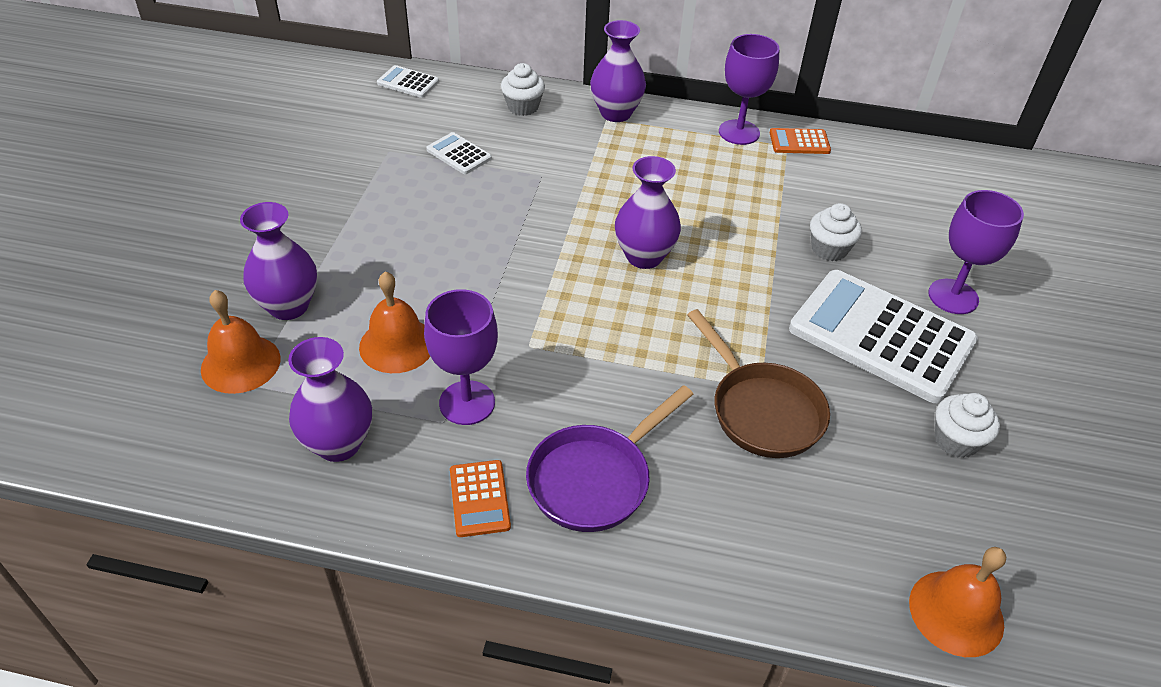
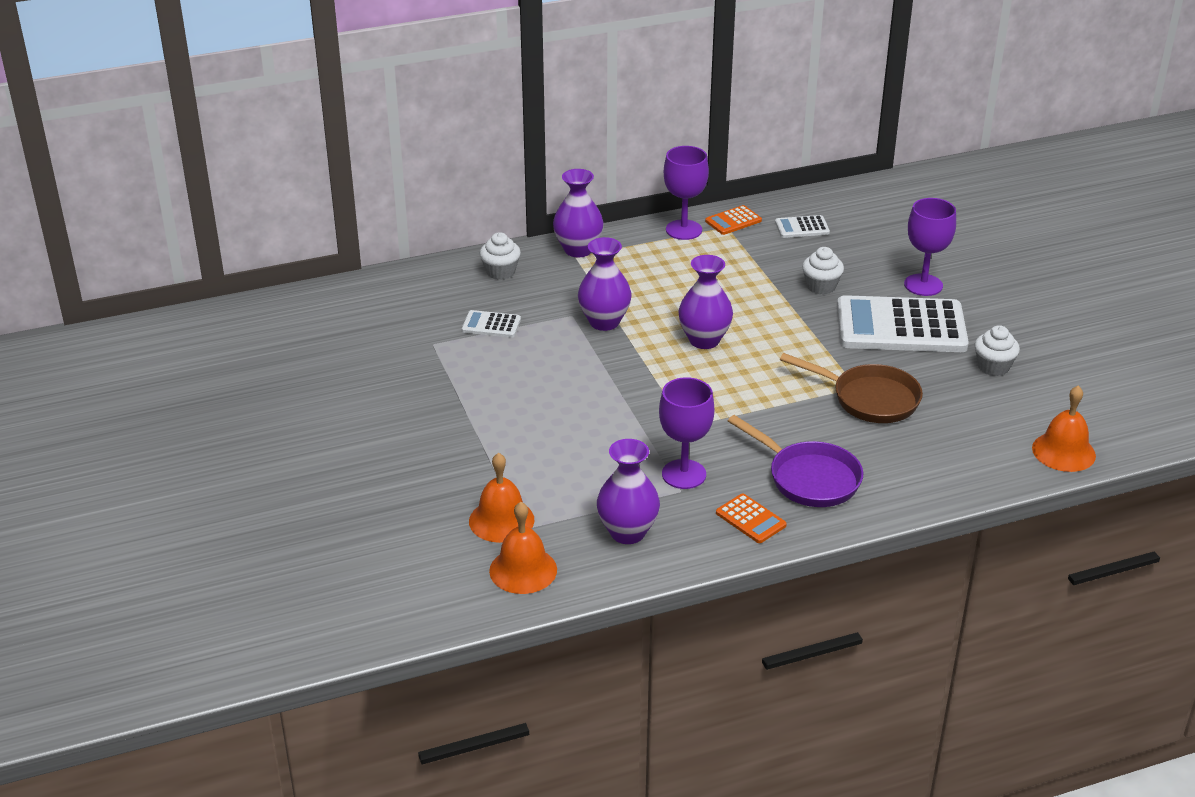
camera: 30 degrees left, 10 degrees down
(289, 306) = (490, 473): purple vase -> purple vase (604, 322)
(397, 345) = (597, 463): orange bell -> orange bell (523, 570)
(408, 82) = (383, 287): white calculator -> white calculator (802, 227)
(595, 479) = (808, 478): purple pan -> purple pan turned 60 degrees counterclockwise

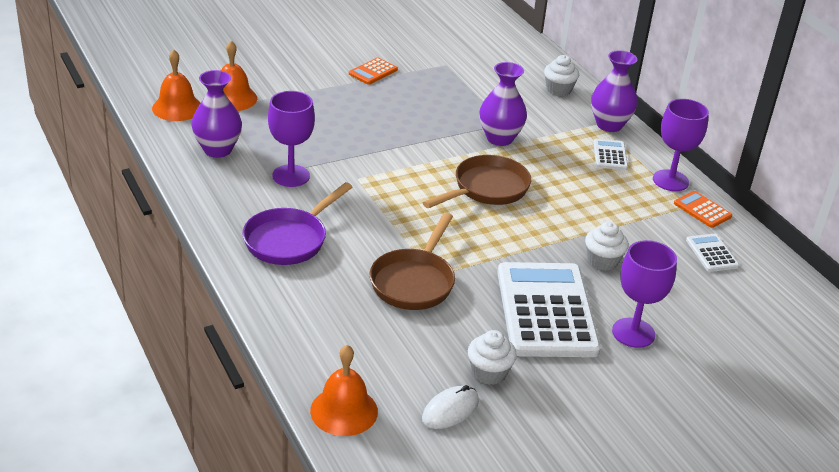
camera: 80 degrees right, 0 degrees up
(491, 325) = (479, 87): white calculator -> white calculator (610, 155)
(704, 340) = (486, 189): purple vase -> brown pan
(750, 519) = (233, 207): orange calculator -> orange calculator (373, 72)
(1047, 392) = (450, 410): none -> white mouse

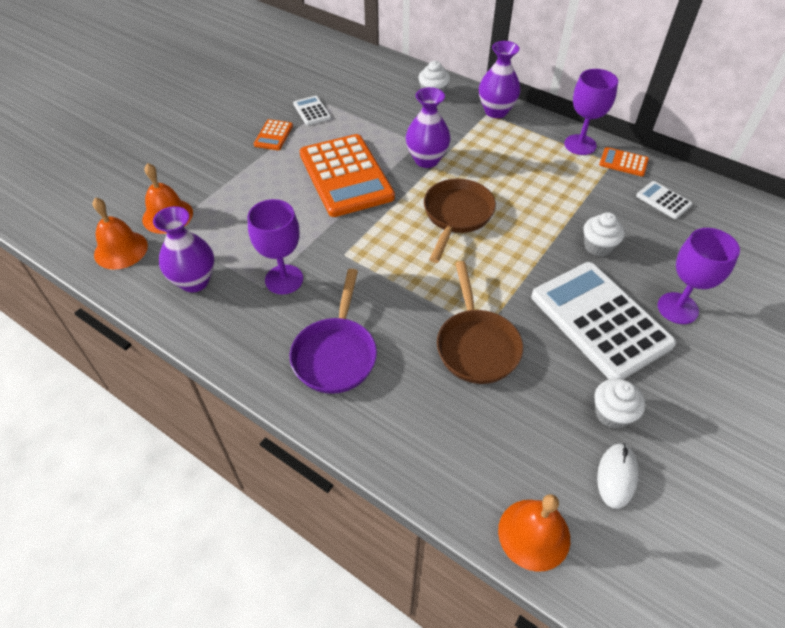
camera: 25 degrees left, 15 degrees up
(411, 124) = (345, 176): none -> orange calculator
(610, 155) = (519, 140): white calculator -> white calculator (312, 111)

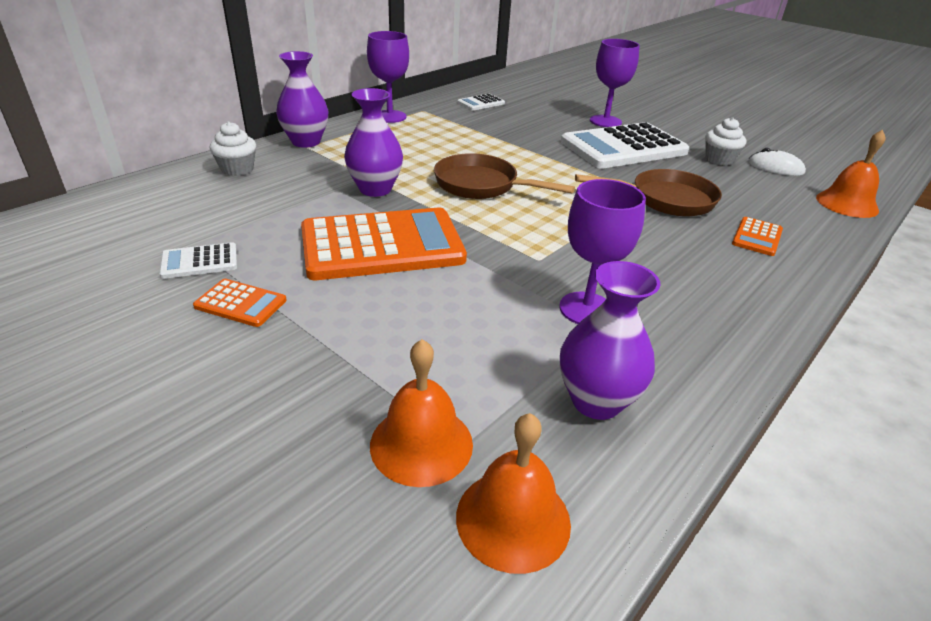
camera: 85 degrees left, 15 degrees down
(336, 354) = (702, 278): purple pan -> none
(598, 246) = (535, 133): white cupcake -> none
(623, 162) = (424, 106): orange calculator -> orange calculator (757, 237)

